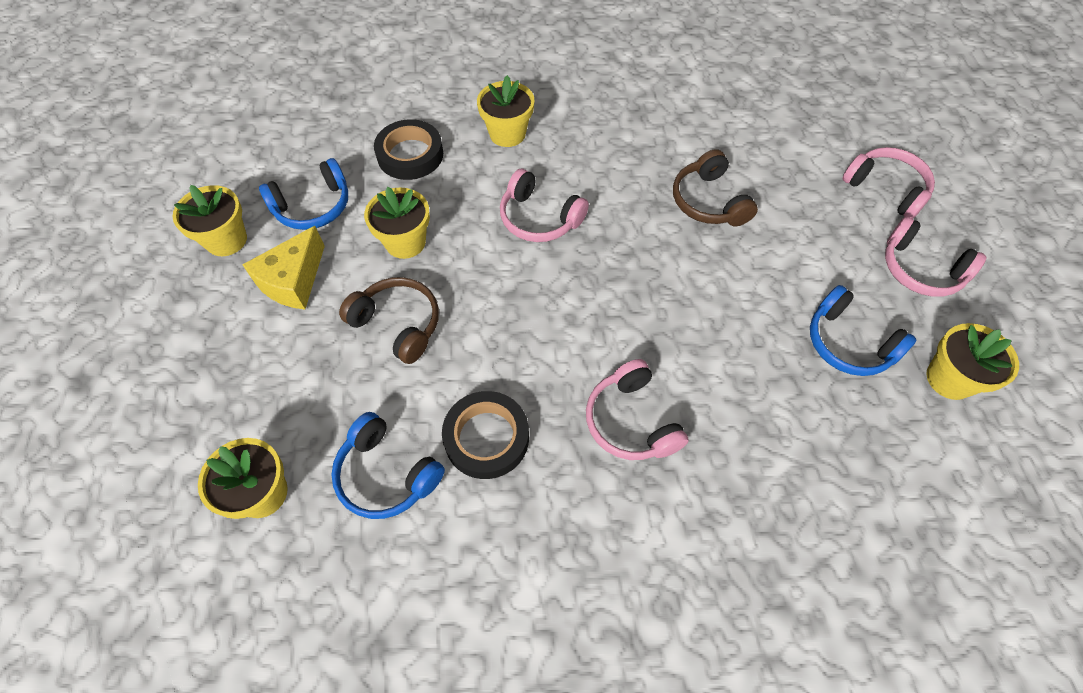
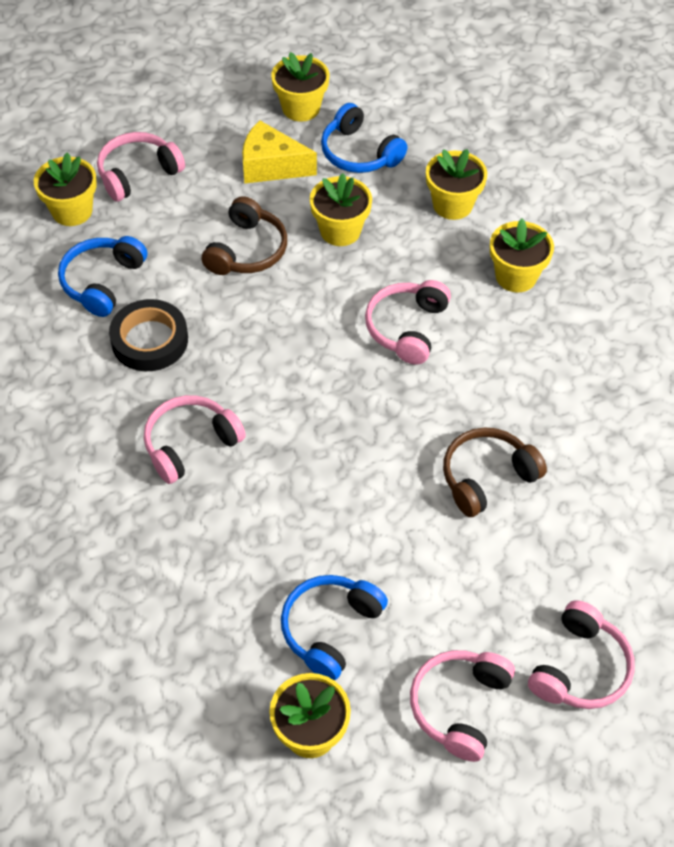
camera: 75 degrees right, 5 degrees down
(238, 410) = (138, 173): none -> pink headphones
(410, 155) = (452, 205): black tape -> yellow flower pot

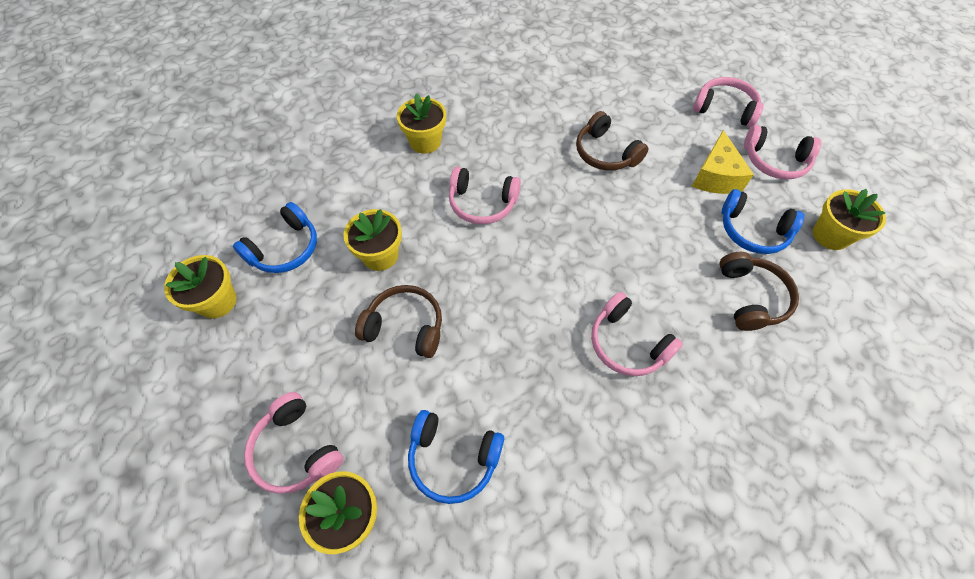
camera: 95 degrees left, 5 degrees up
(149, 340) = (521, 397): black tape -> none
(227, 592) = (751, 297): none -> brown headphones
(271, 166) = (296, 318): yellow cheese -> yellow cheese (715, 176)
(452, 205) = (351, 181): yellow flower pot -> none

